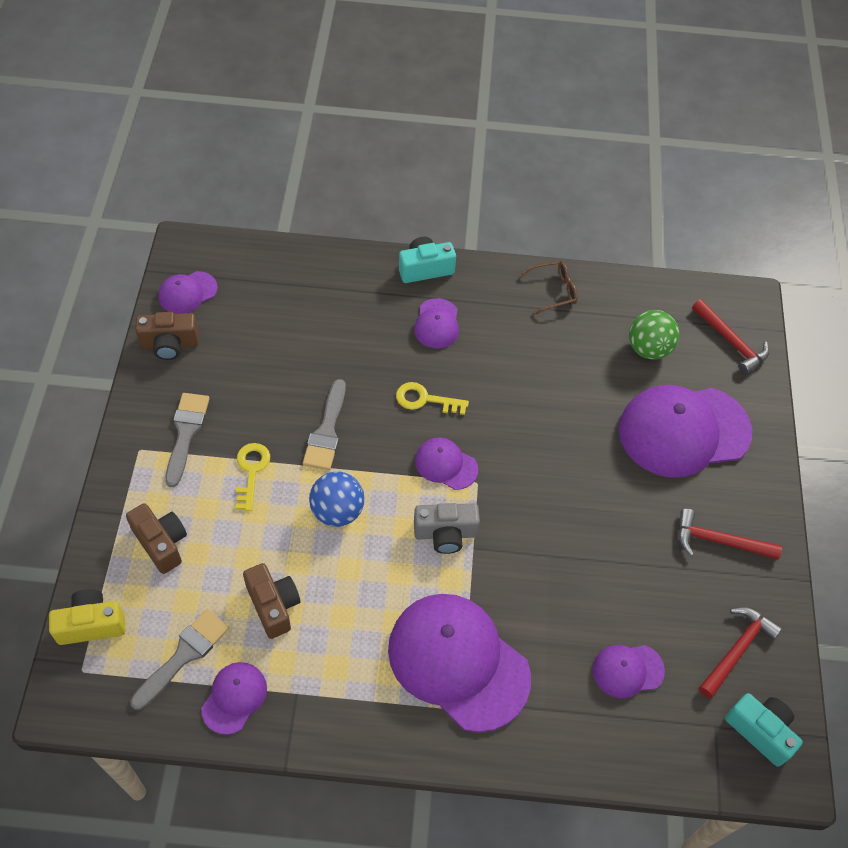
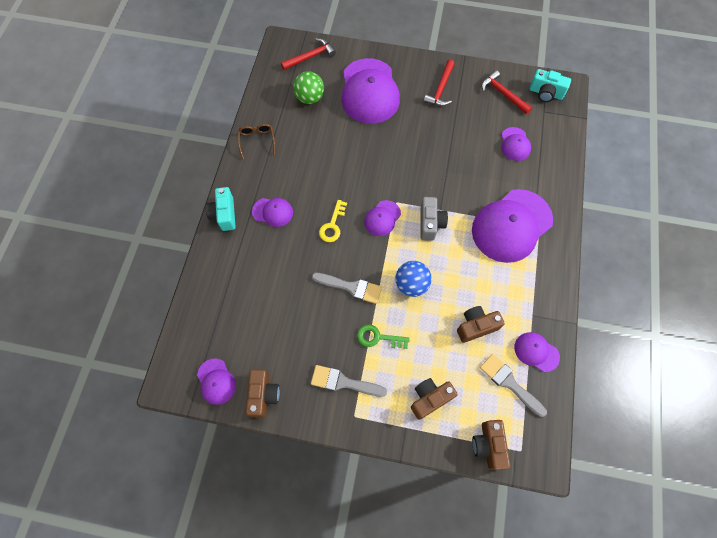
camera: 80 degrees left, 10 degrees up
(91, 624) = (488, 445): yellow camera -> brown camera
(251, 471) = (378, 337): yellow key -> green key
(760, 731) = (545, 93): turquoise camera -> turquoise camera turned 120 degrees counterclockwise

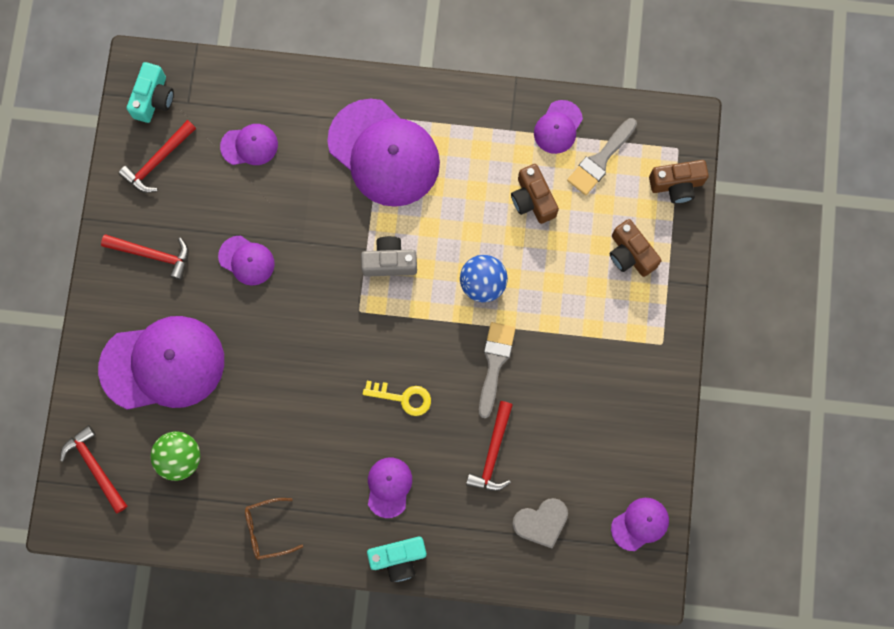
camera: 95 degrees left, 10 degrees up
(231, 309) = (541, 522): none -> grey heart
(263, 395) = (650, 460): brown camera -> none
(286, 280) = (493, 453): none -> red hammer
(343, 382) = (622, 361): grey brush -> none
(378, 337) = (560, 322): green key -> none
(382, 218) = (386, 329): purple cap -> purple cap (246, 260)

